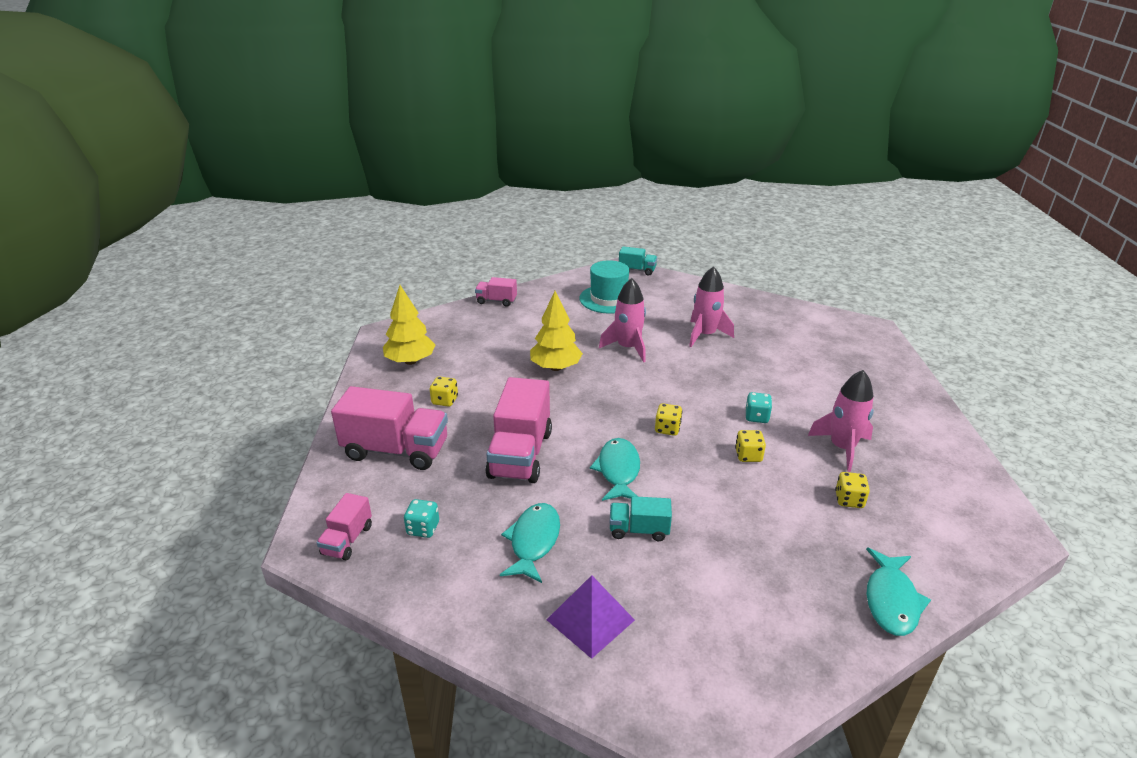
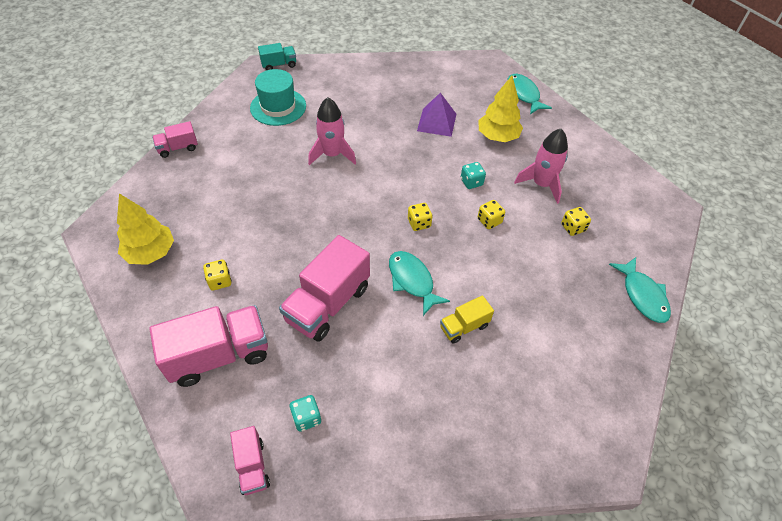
camera: 35 degrees left, 20 degrees up
(520, 454) = (328, 304): pink truck -> pink truck turned 60 degrees clockwise
(533, 541) = (400, 379): turquoise fish -> turquoise fish (523, 94)
(555, 367) = (289, 201): yellow tree -> yellow tree (497, 136)
(590, 619) = (486, 421): purple pyramid -> purple pyramid (436, 122)
(639, 530) = (464, 327): turquoise truck -> yellow truck
(705, 335) = (382, 116): pink rocket -> none

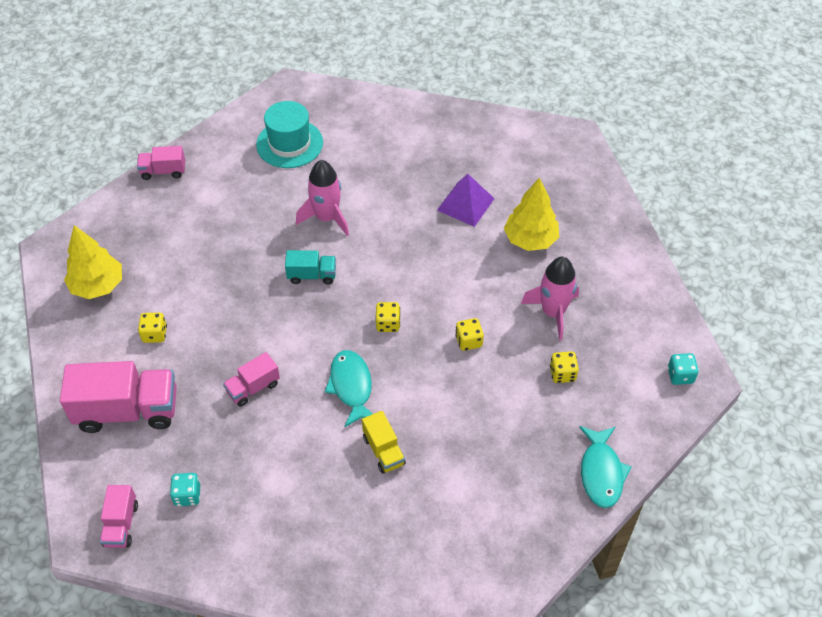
camera: 20 degrees right, 0 degrees up
(279, 65) = (311, 88): turquoise truck -> turquoise truck (312, 275)
(328, 304) = (253, 388): pink truck -> pink truck, size x0.52
(464, 327) = (383, 451): yellow truck -> yellow truck turned 105 degrees counterclockwise
(471, 182) = (471, 289): turquoise dice -> turquoise dice (680, 375)
(523, 94) = (591, 191): turquoise fish -> none

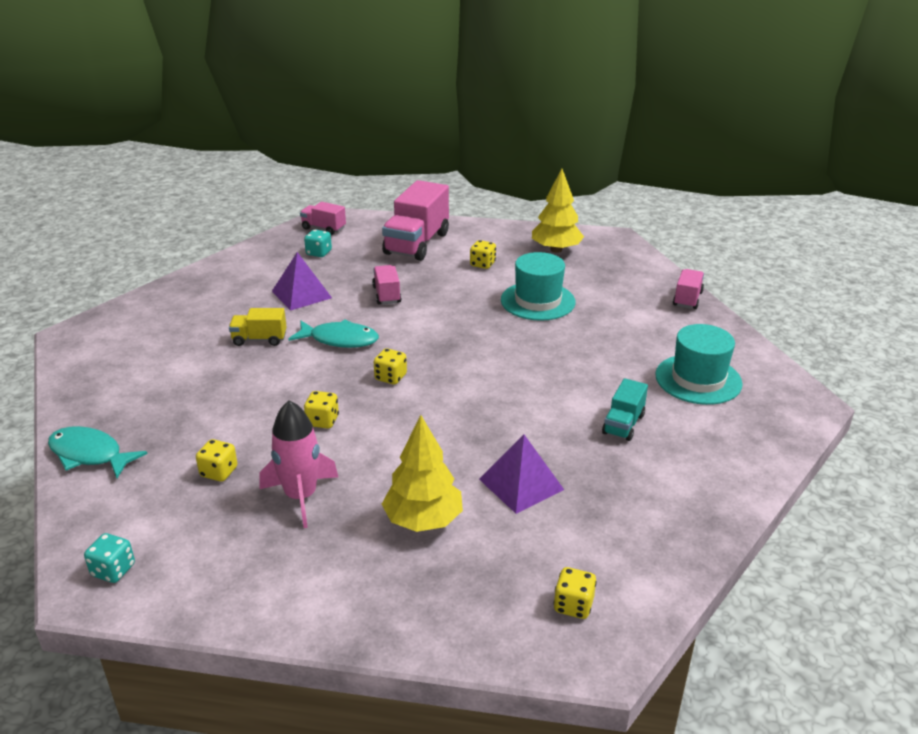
camera: 115 degrees right, 20 degrees down
(212, 268) = (538, 301): none -> turquoise hat
(285, 462) = (301, 294): none -> purple pyramid
(312, 275) = (489, 349): turquoise truck -> turquoise truck (623, 424)
(326, 218) = (563, 376): pink rocket -> none
(548, 153) = (573, 605): none -> yellow dice

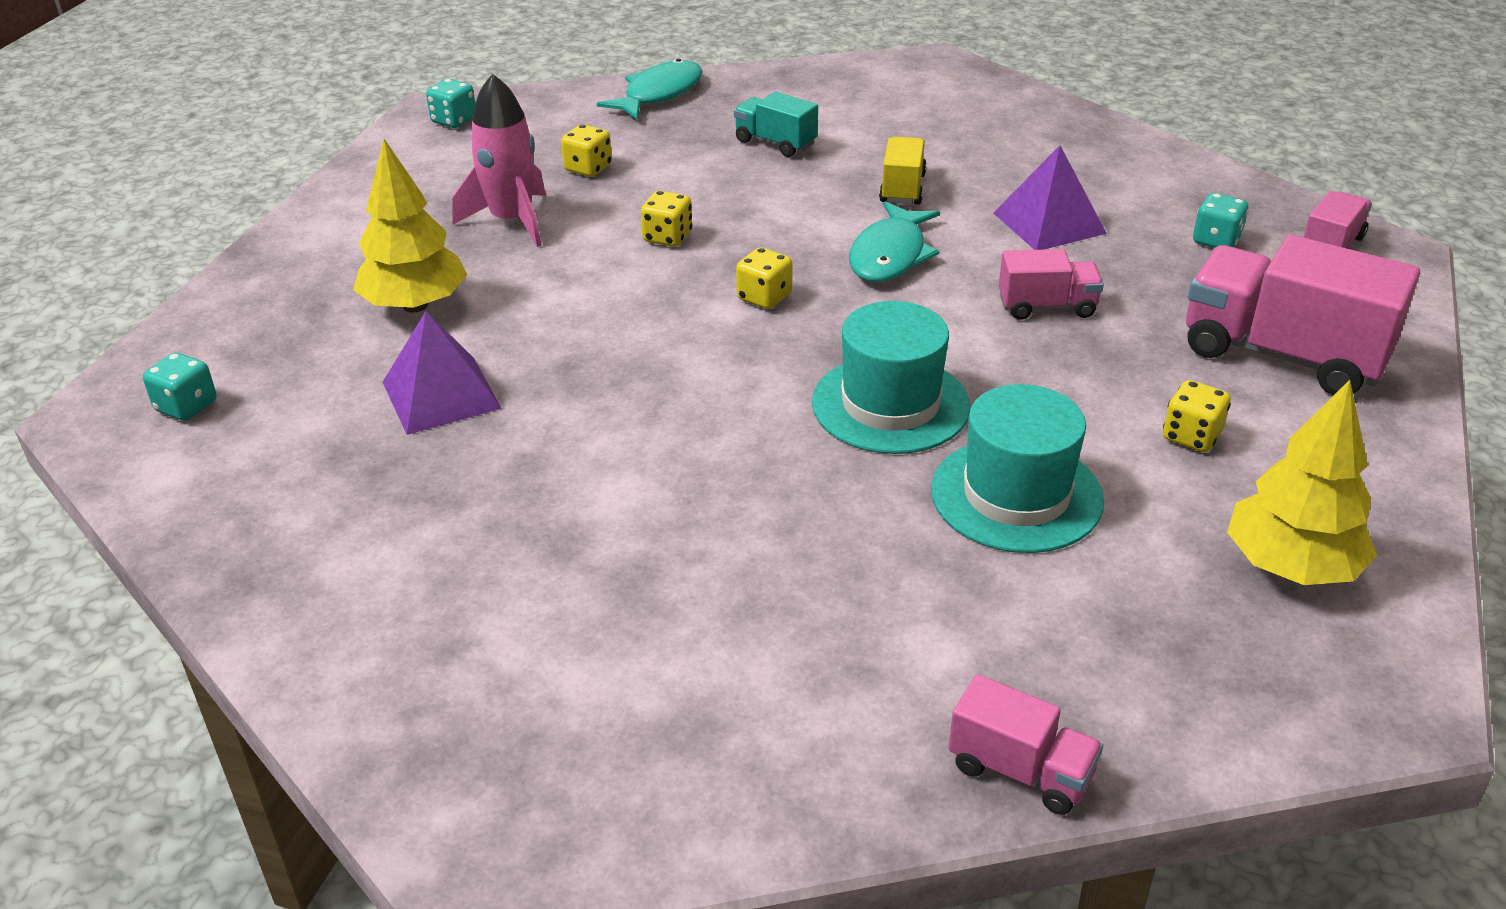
camera: 100 degrees right, 5 degrees up
(573, 605) = (186, 406): yellow dice -> turquoise dice
(623, 424) = (538, 533): turquoise truck -> turquoise truck (775, 143)
(698, 379) = (647, 683): turquoise hat -> turquoise hat (890, 404)

